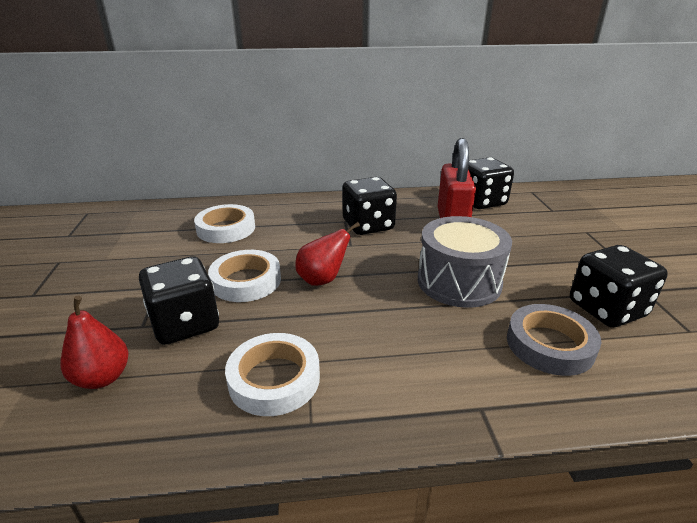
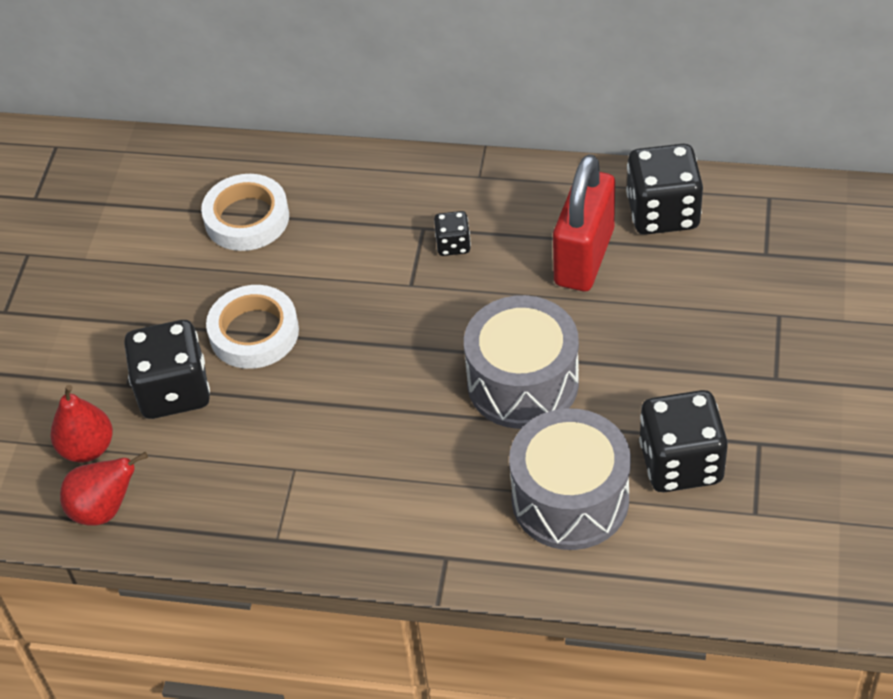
camera: 20 degrees right, 20 degrees up
(274, 379) = (254, 483): white tape -> none
(323, 280) = (350, 347): red pear -> red pear (104, 509)
(368, 225) = (453, 244): black dice -> black dice, size x0.50
(549, 345) = (570, 499): grey tape -> grey drum

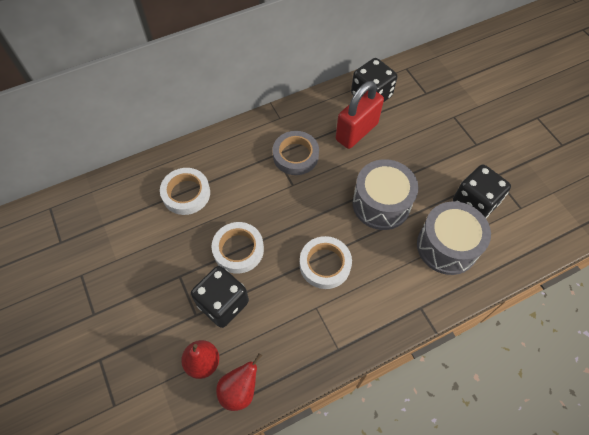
camera: 40 degrees left, 10 degrees up
(358, 420) = (325, 264): none -> white tape
(453, 244) = (295, 155): black dice -> grey tape
(584, 257) = (356, 132): red padlock -> red padlock turned 60 degrees clockwise

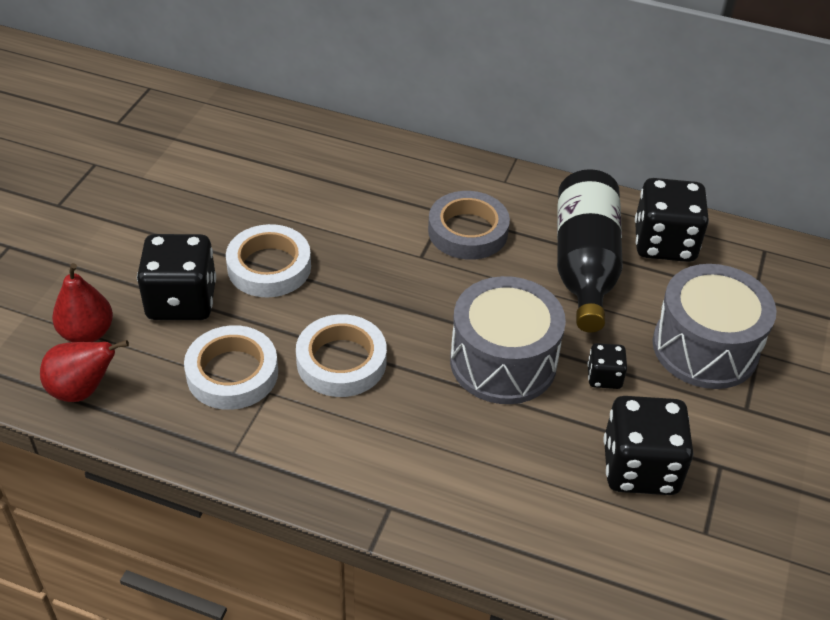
camera: 45 degrees right, 15 degrees down
(186, 193) = (292, 174): white tape -> white tape (232, 373)
(356, 132) = (584, 265): red padlock -> black bottle
(421, 176) = (604, 377): none -> black dice
(447, 246) = (524, 478): grey drum -> grey drum (705, 348)

